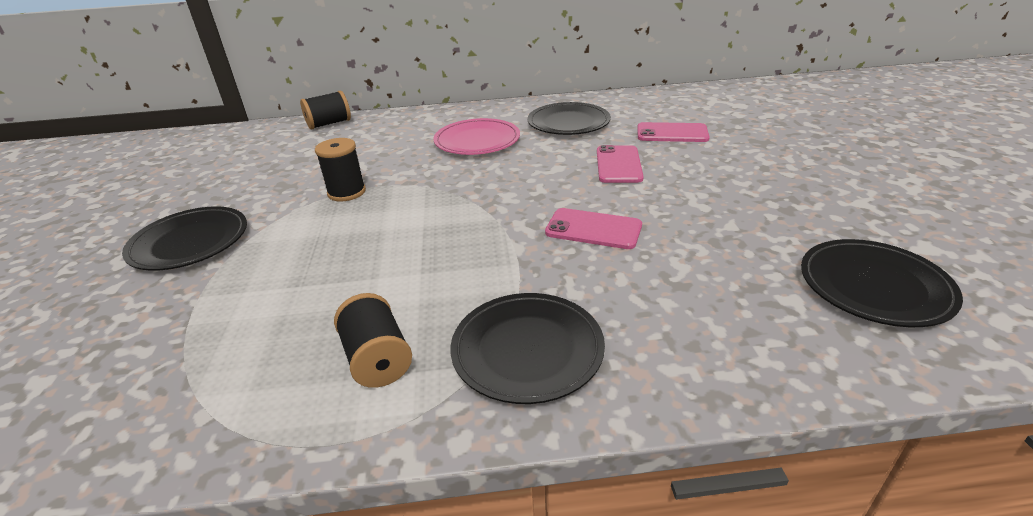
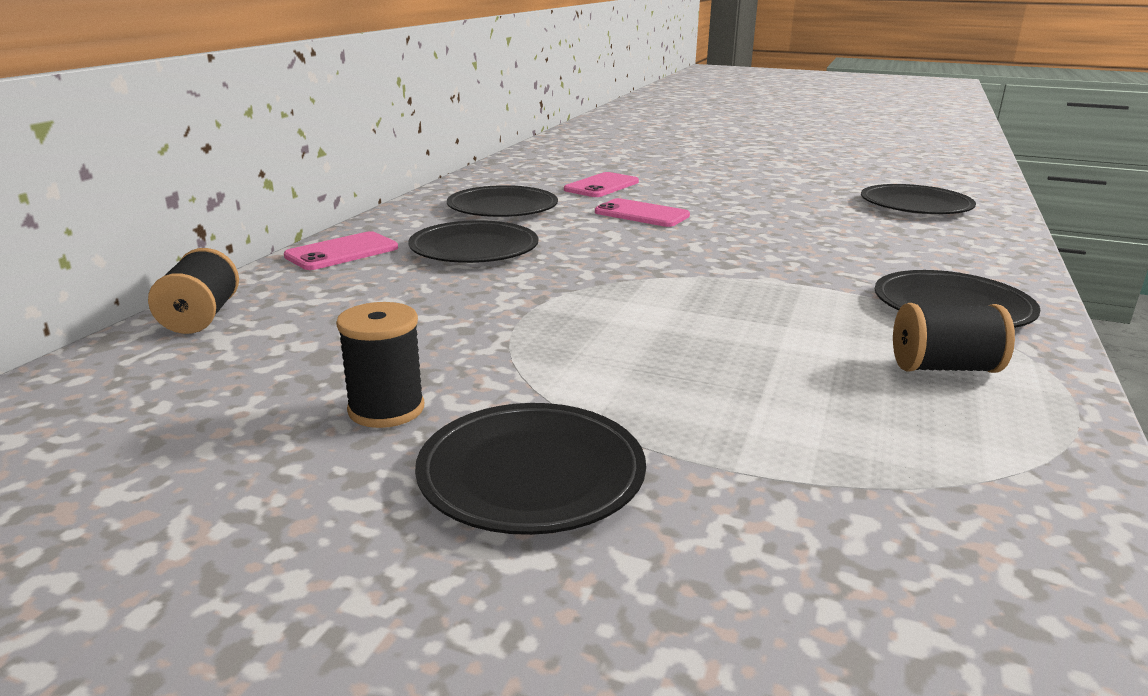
camera: 65 degrees left, 10 degrees down
(346, 192) = (515, 336): black spool -> black spool (386, 409)
(477, 141) = (474, 248): pink plate -> black plate
(593, 229) = (763, 248): pink phone -> pink phone (342, 252)

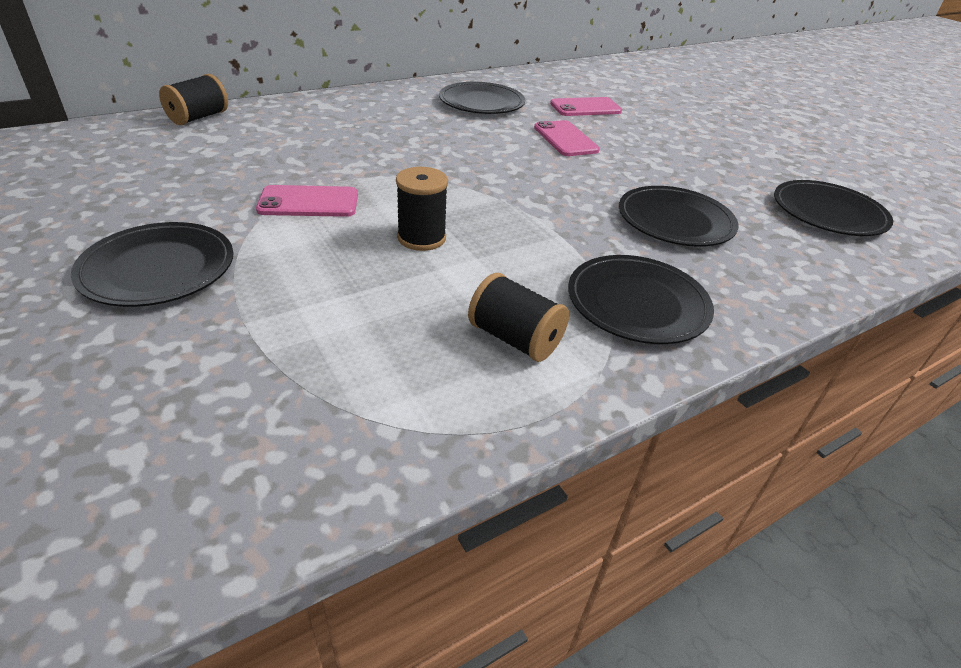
camera: 35 degrees right, 15 degrees up
(342, 252) = (331, 102): pink phone -> pink phone (308, 202)
(386, 409) = (172, 203): black spool -> black spool (421, 238)
(474, 248) = (404, 126): black plate -> black plate (675, 221)

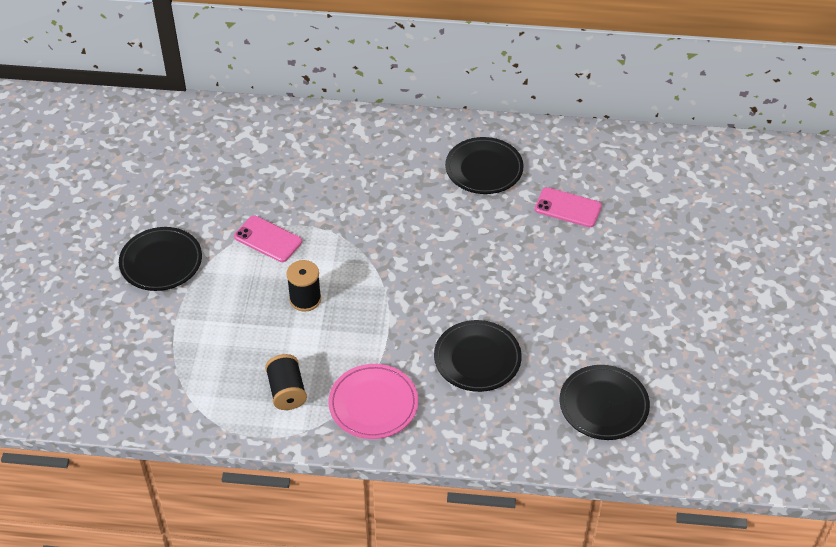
camera: 40 degrees right, 10 degrees up
(199, 117) = (263, 116): black spool -> none
(565, 139) = (501, 242): pink phone -> none
(637, 303) = (373, 404): black plate -> pink plate

